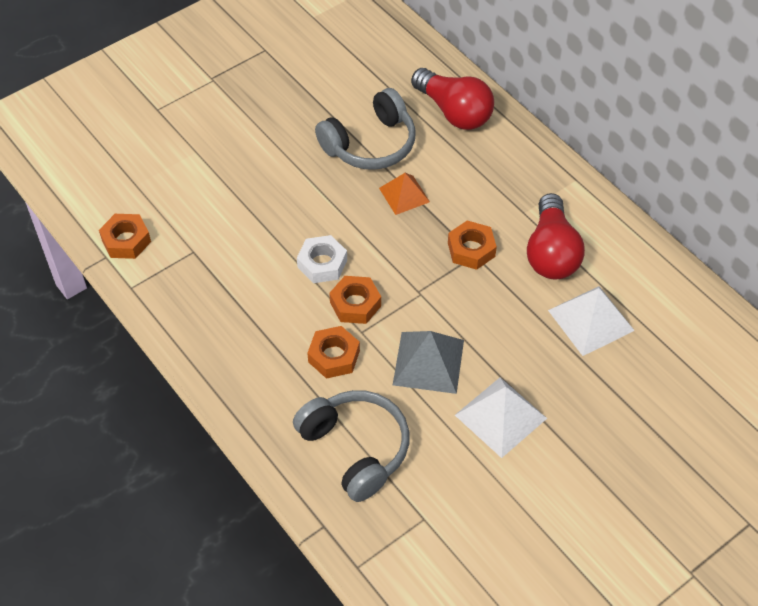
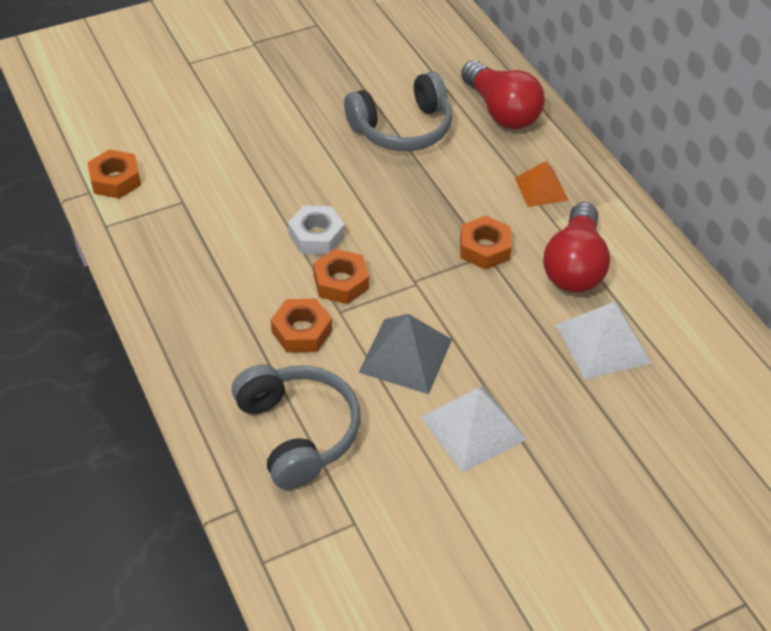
camera: 10 degrees right, 5 degrees down
(404, 195) = (425, 182): orange pyramid -> orange pyramid (541, 189)

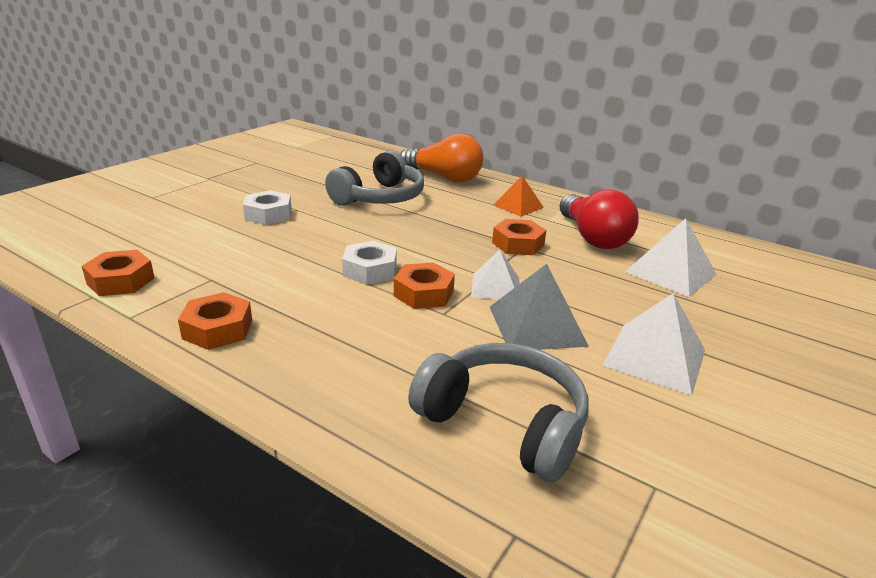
camera: 30 degrees left, 20 degrees down
(277, 124) = (268, 214): none -> white nut
(302, 331) = (422, 338): orange nut -> orange nut (218, 329)
(410, 298) = (495, 287): none -> white pyramid
(501, 111) = (444, 177): red light bulb -> orange light bulb

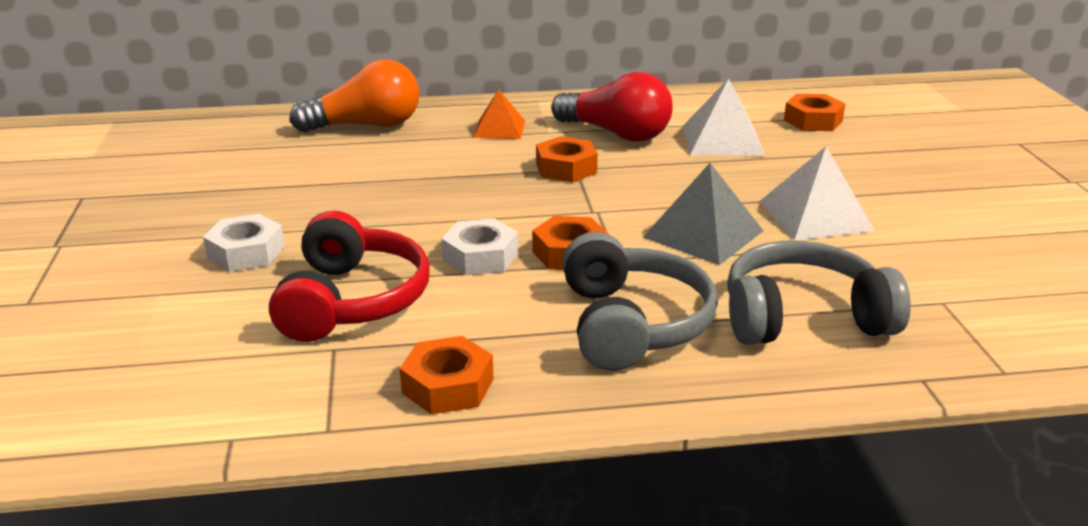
camera: 40 degrees left, 0 degrees up
(120, 281) = (228, 406): orange nut -> orange nut (813, 121)
(265, 260) = (352, 301): none -> red headphones
(380, 198) = (340, 178): grey headphones -> grey headphones (632, 324)
(495, 287) = (617, 217): white pyramid -> none

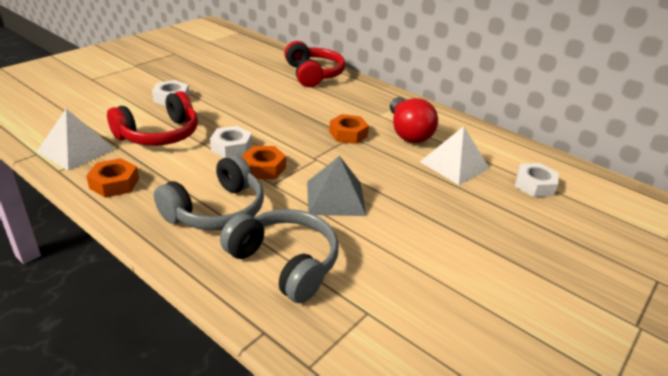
camera: 45 degrees right, 5 degrees up
(366, 126) = (313, 74): orange light bulb -> red headphones
(499, 129) = (361, 102): orange pyramid -> none
(813, 121) = (534, 185): orange nut -> white nut
(815, 215) = (410, 227): white pyramid -> white pyramid (76, 150)

